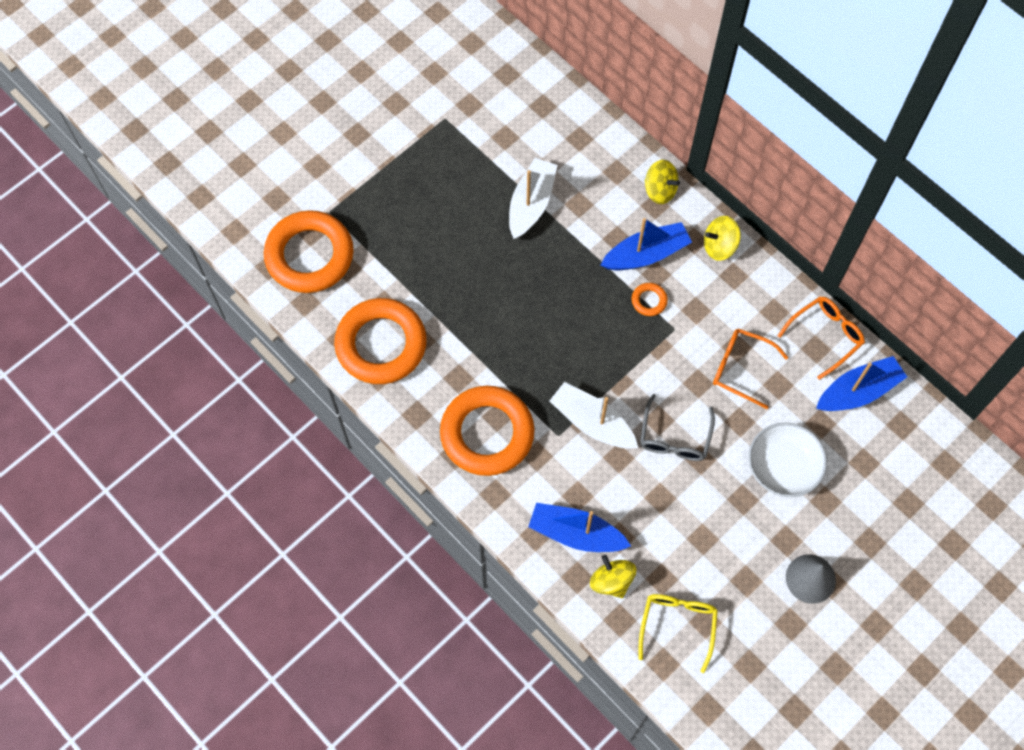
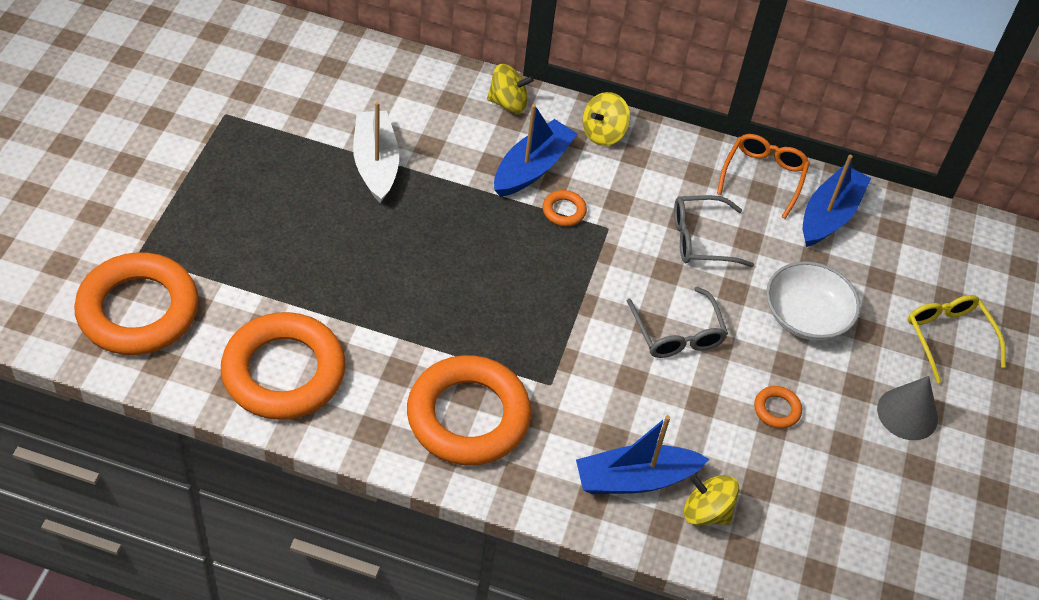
camera: 35 degrees left, 15 degrees down
(592, 422) = (580, 355): white boat -> none
(677, 626) = (807, 526): yellow glasses -> yellow glasses (949, 338)
(712, 529) = (777, 409): none -> orange ring
(741, 369) = (701, 239): orange glasses -> grey glasses

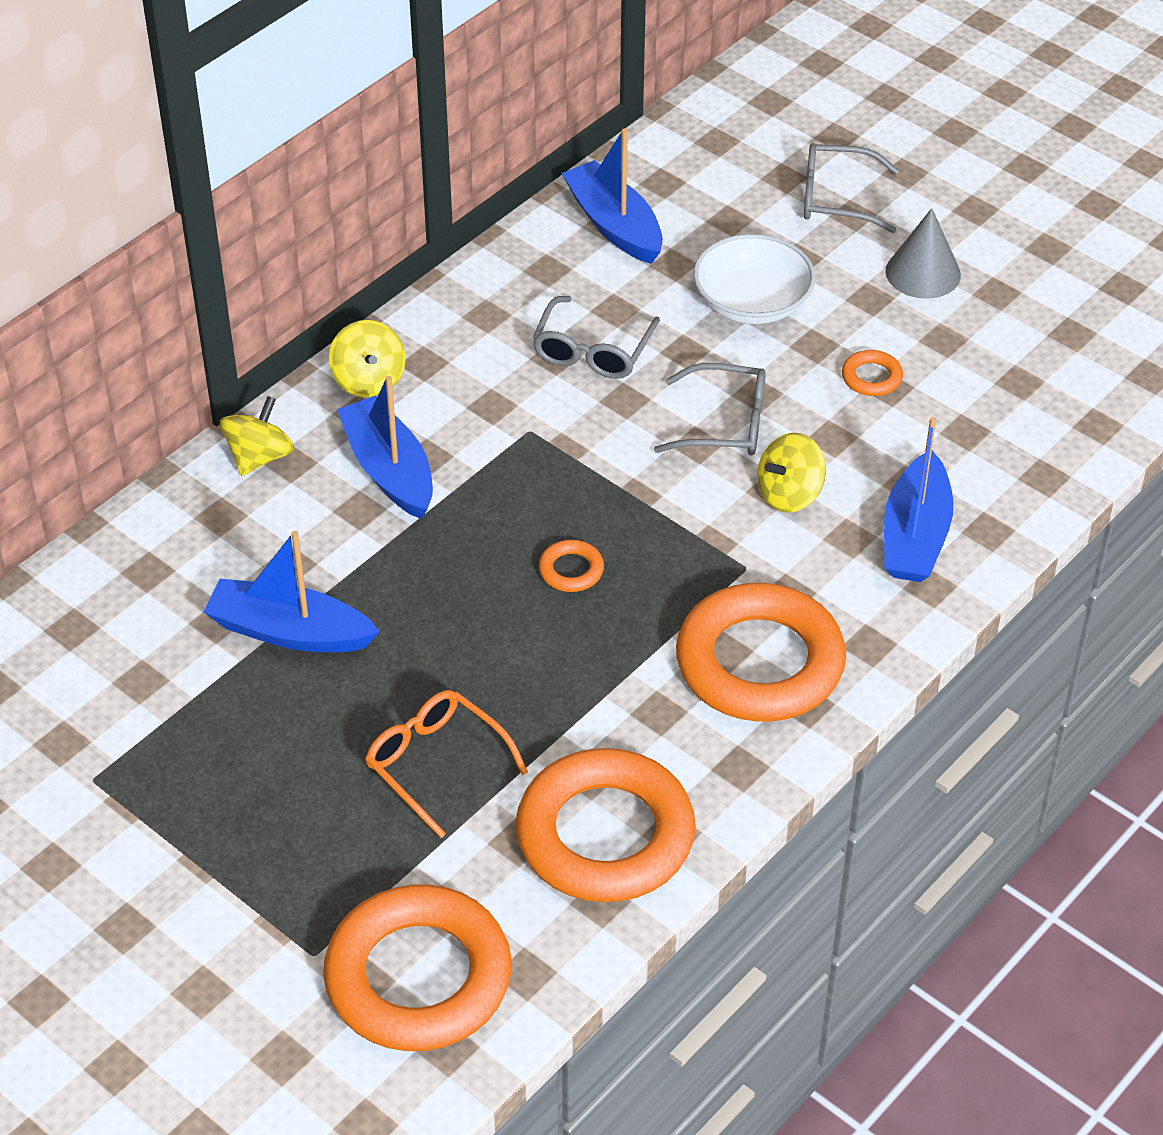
camera: 60 degrees left, 5 degrees down
(376, 163) = (290, 631): white boat -> blue boat
(564, 211) = (479, 463): orange ring -> orange ring (571, 570)
(706, 512) = (984, 488): yellow spinning top -> yellow spinning top (789, 494)
(763, 177) = (524, 259): orange glasses -> orange glasses (437, 765)
(949, 338) = (837, 199): yellow glasses -> grey glasses

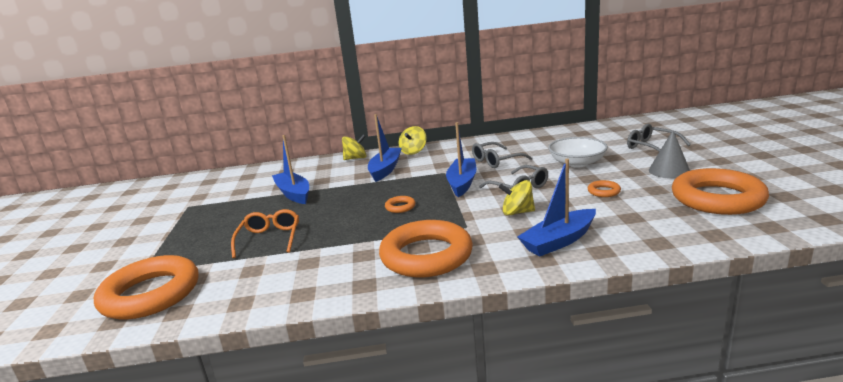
camera: 45 degrees right, 25 degrees down
(605, 835) = (280, 283): orange ring -> orange ring (717, 198)
(614, 225) = (549, 138): blue boat -> blue boat (462, 183)

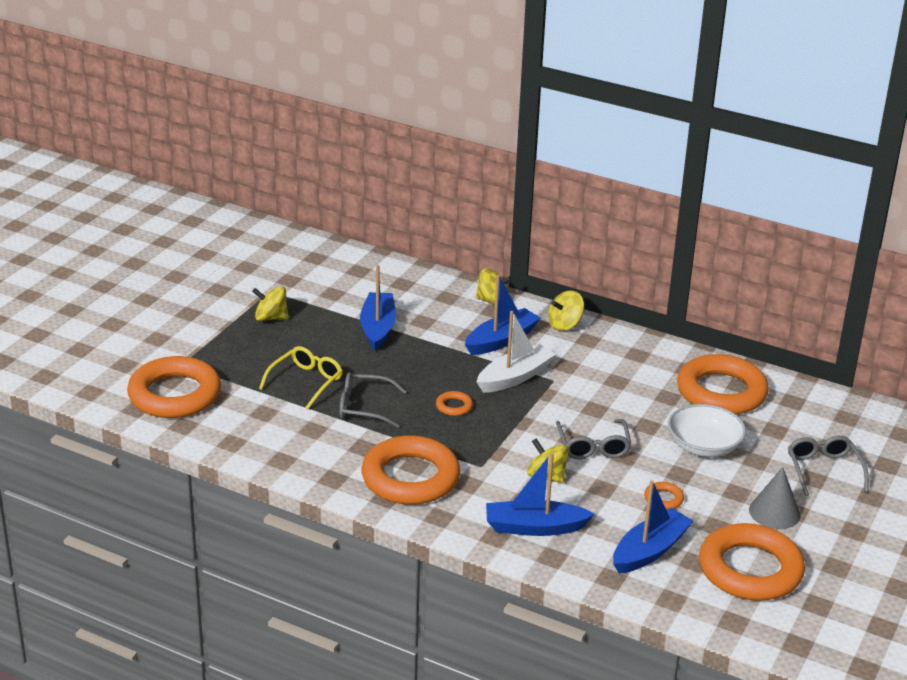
camera: 30 degrees right, 10 degrees up
(202, 218) = (271, 318): none -> yellow spinning top
(269, 239) = (305, 382): orange glasses -> yellow glasses
(419, 180) = (515, 377): none -> white boat
(462, 183) = (550, 407): blue boat -> blue boat (649, 551)
(496, 161) = (629, 393): grey glasses -> grey glasses (364, 407)
(542, 142) = (721, 392): none -> orange ring

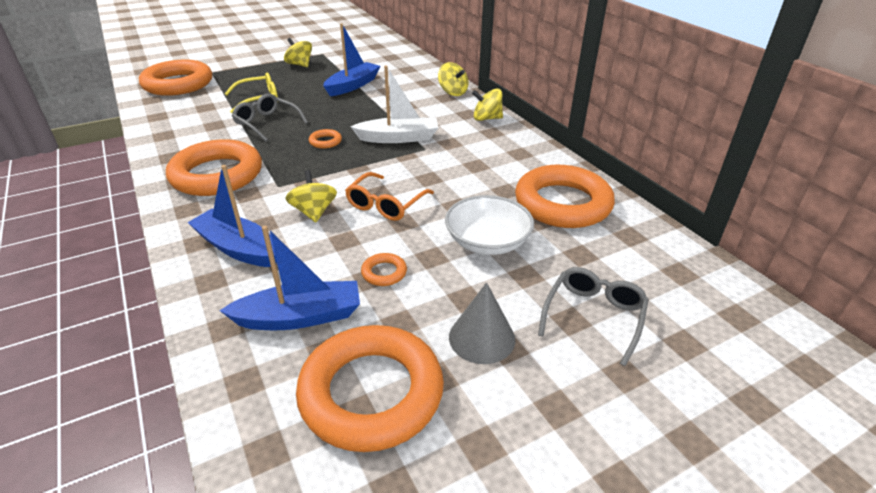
camera: 35 degrees right, 5 degrees up
(501, 340) = (424, 114): blue boat -> none
(593, 446) = (386, 204): grey glasses -> orange glasses

